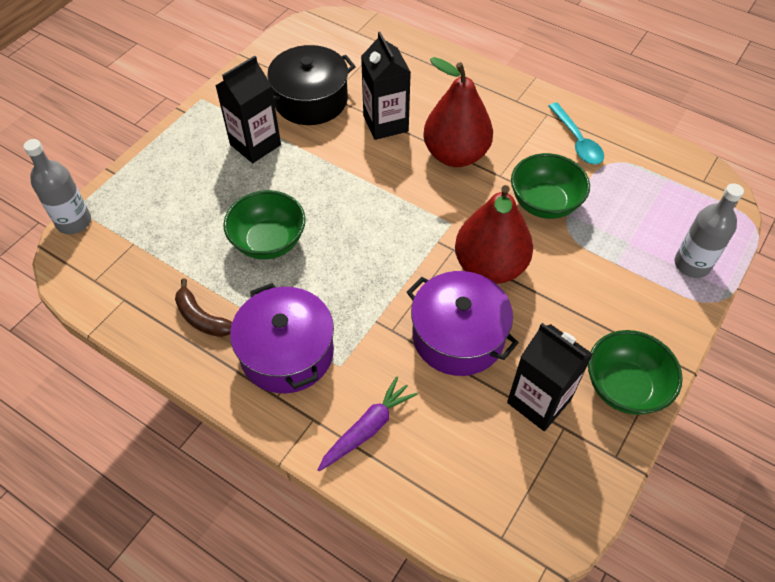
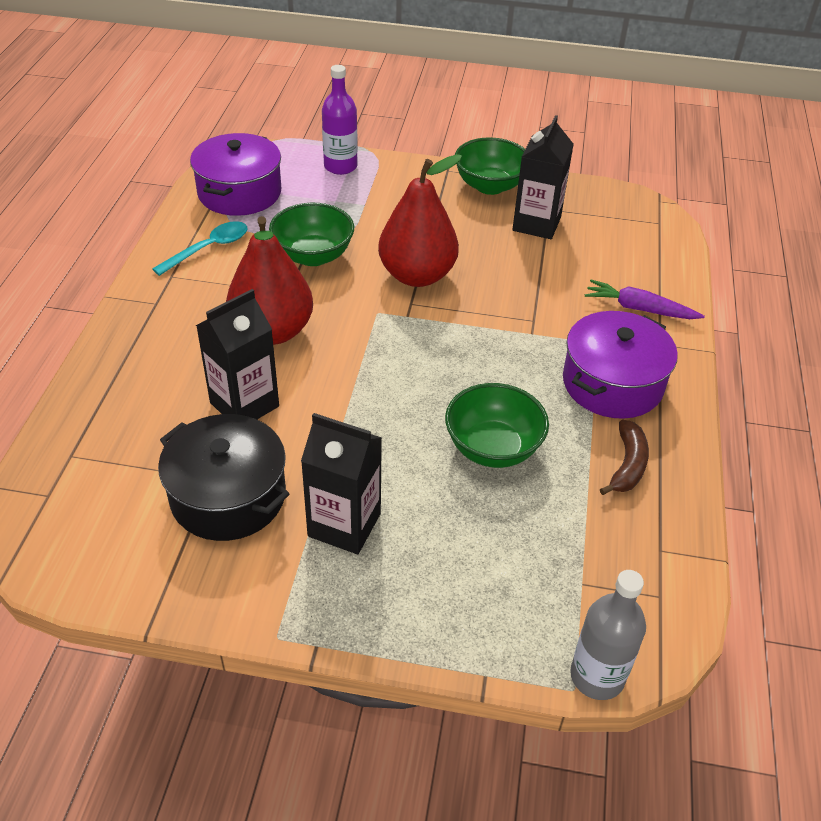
camera: 115 degrees left, 10 degrees down
(458, 336) = (509, 278): purple pot -> purple pot (239, 193)
(692, 264) = (340, 166): grey bottle -> purple bottle

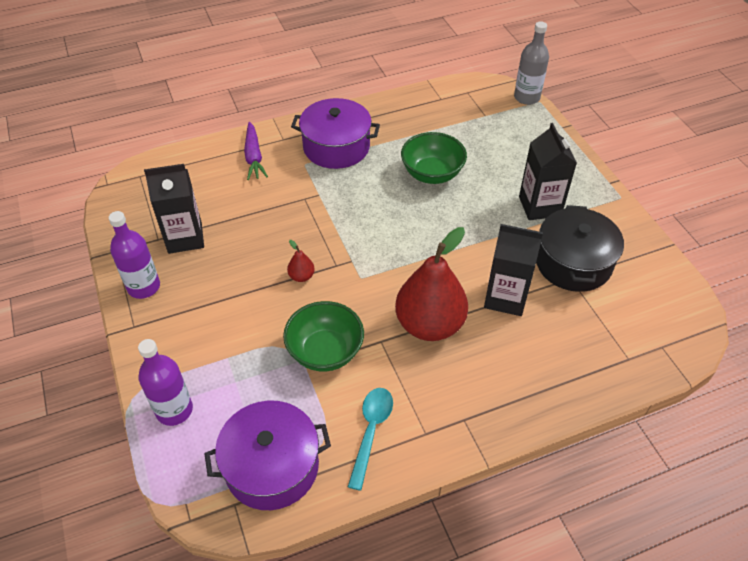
camera: 120 degrees left, 5 degrees up
(208, 248) = (371, 431): turquoise spoon -> turquoise spoon turned 90 degrees clockwise
(417, 275) = (301, 276): red pear -> red pear, size x0.40
(490, 186) = (144, 287): green bowl -> purple bottle
(627, 465) = (396, 123): brown banana -> none

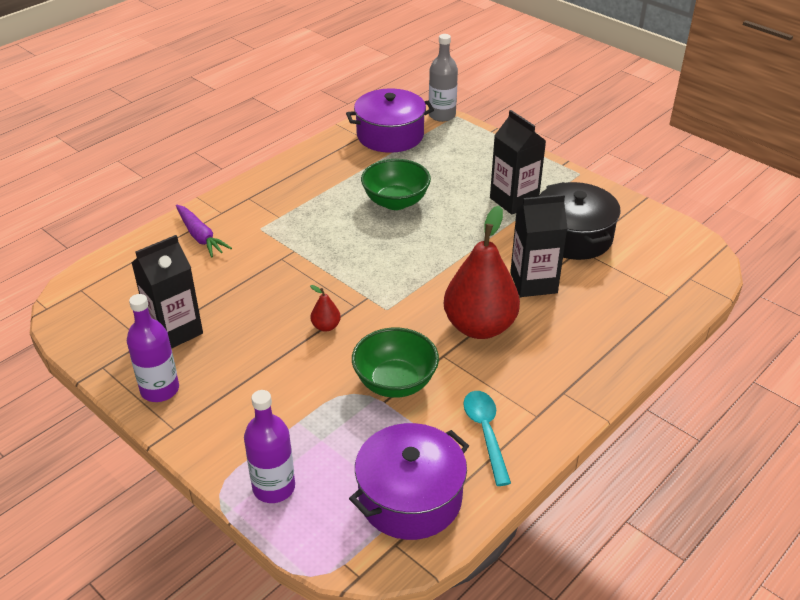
camera: 25 degrees left, 10 degrees down
(336, 147) = (283, 204): purple pot -> purple pot (390, 135)

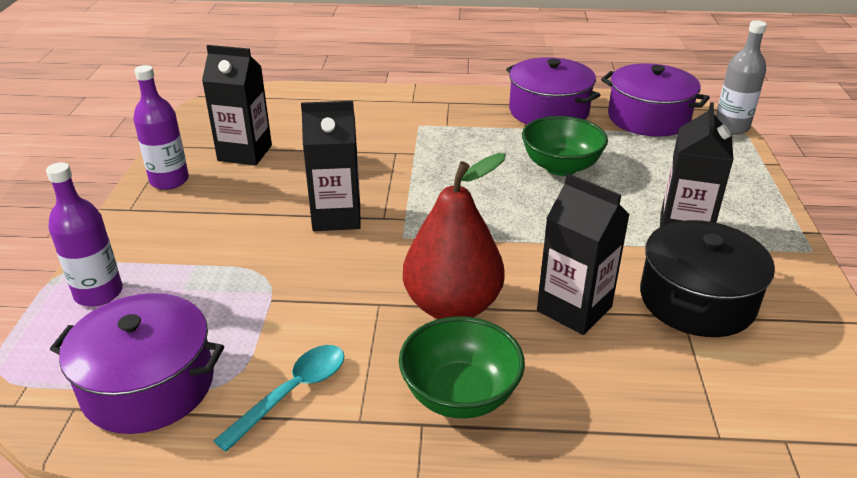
camera: 50 degrees right, 5 degrees down
(200, 237) = (370, 108): purple carrot -> none
(325, 165) = (548, 111): none -> purple pot
(326, 326) = (336, 217): red pear -> black carton
(395, 382) = (305, 293): green bowl -> green bowl (460, 395)

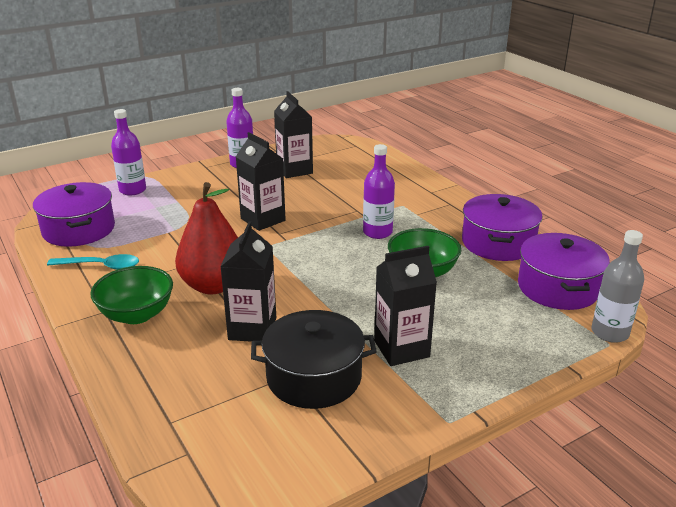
camera: 55 degrees right, 5 degrees down
(457, 159) = (377, 232): none -> purple bottle

